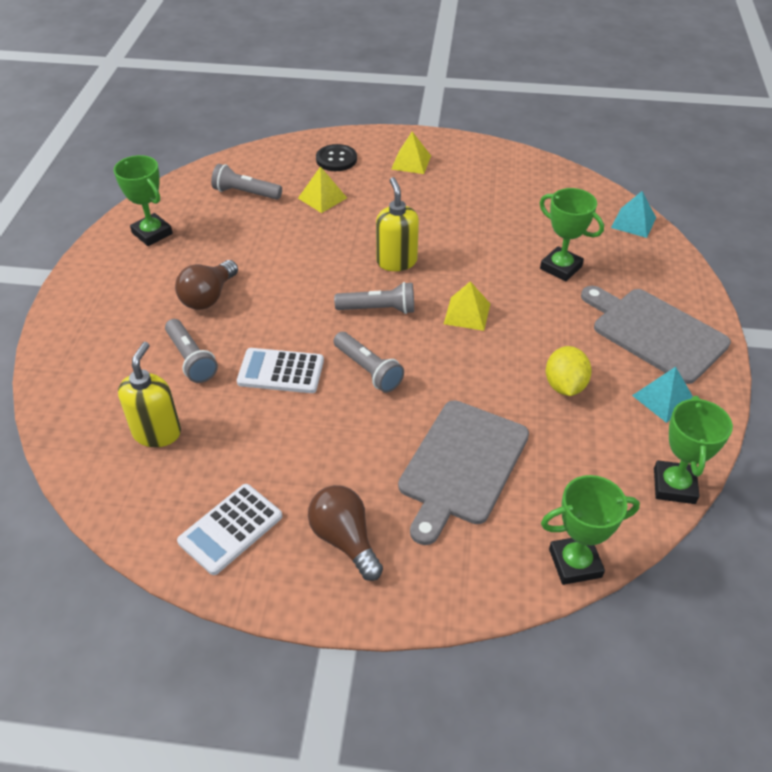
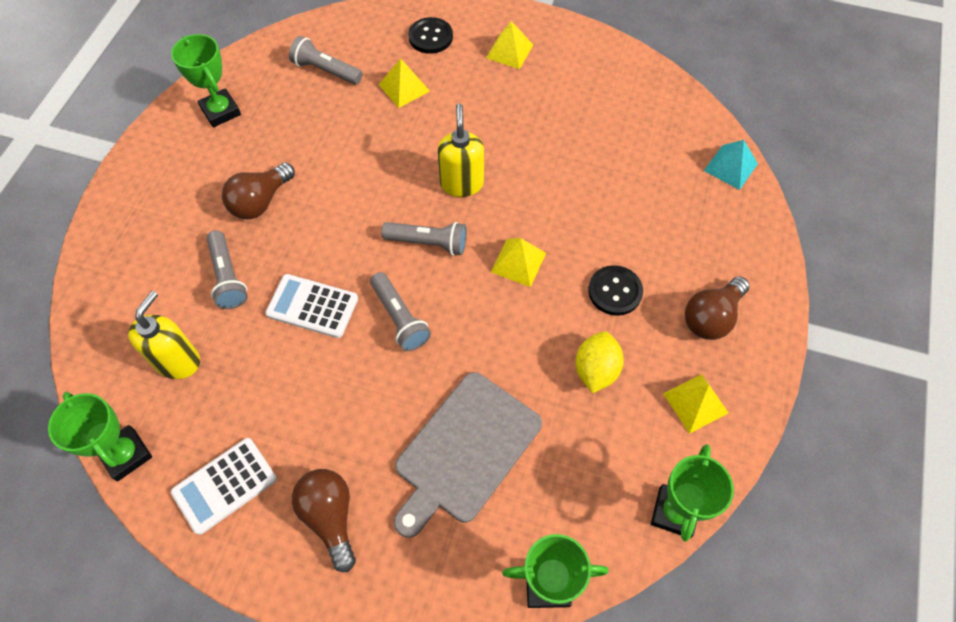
camera: 10 degrees right, 15 degrees up
(561, 267) = (634, 217): green trophy -> green trophy (126, 454)
(562, 324) = (615, 291): none -> black button
(655, 332) = (711, 317): grey cutting board -> brown light bulb
(663, 398) = (695, 403): turquoise pyramid -> yellow pyramid

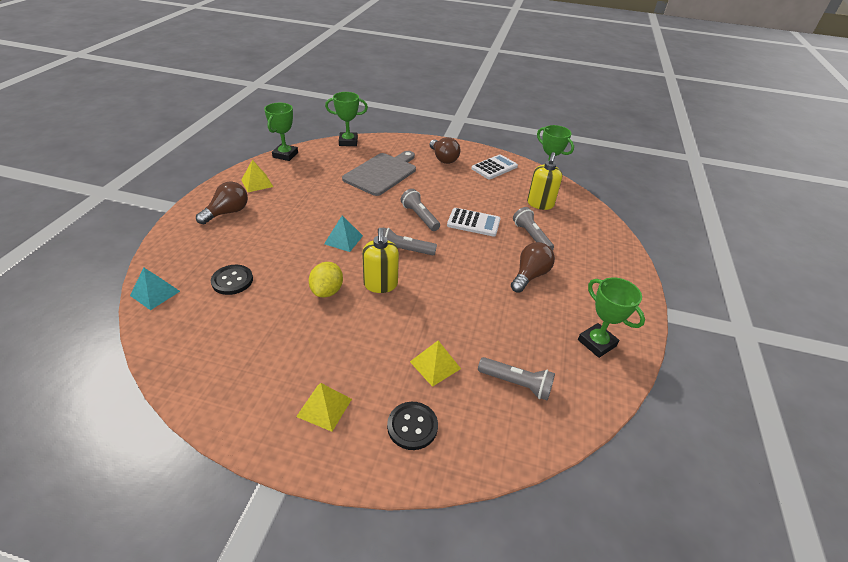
camera: 175 degrees right, 20 degrees down
(518, 262) = (343, 239): yellow pyramid -> turquoise pyramid
(596, 370) = (307, 195): yellow lemon -> yellow lemon (327, 291)
(615, 291) = (283, 225): black button -> black button (232, 281)

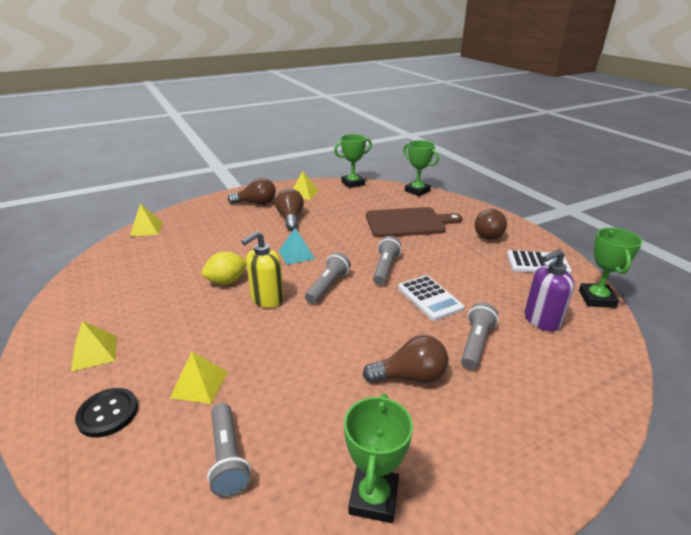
camera: 50 degrees right, 10 degrees down
(155, 293) = (146, 229): turquoise pyramid -> yellow pyramid
(232, 281) = (190, 243): black button -> none
(286, 212) = (290, 218): none -> brown light bulb
(382, 173) = (408, 223): grey cutting board -> brown cutting board
(404, 250) = (328, 286): grey flashlight -> grey flashlight turned 60 degrees clockwise
(540, 204) = (541, 320): yellow soap dispenser -> purple soap dispenser

